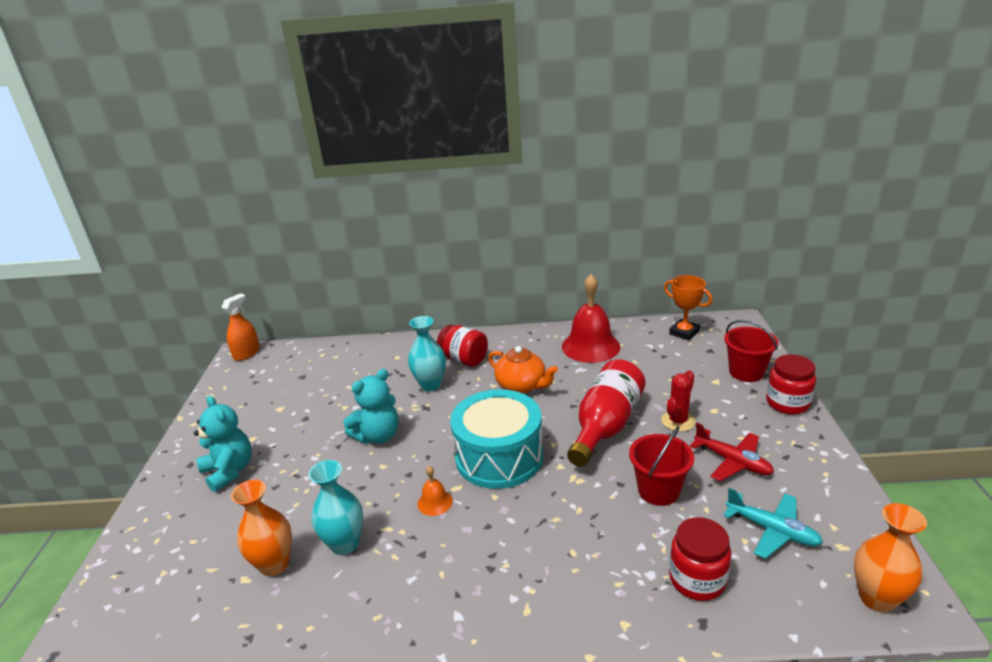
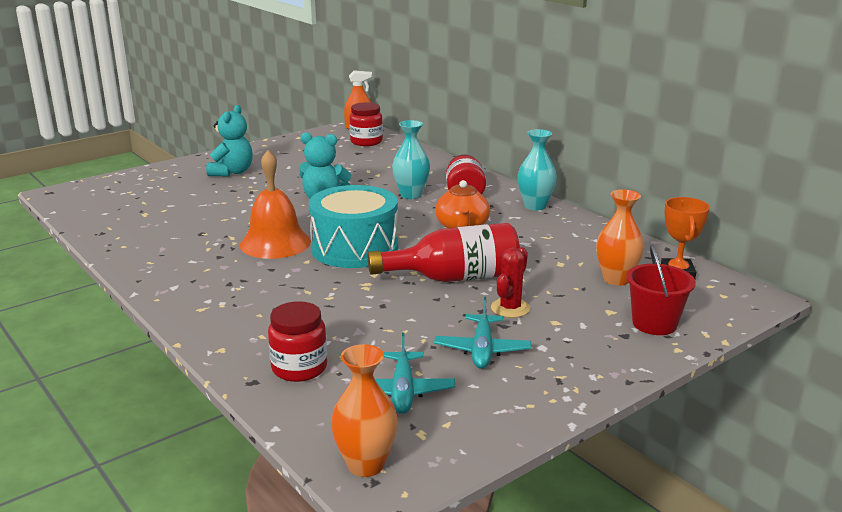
camera: 50 degrees right, 5 degrees down
(274, 564) = (164, 217): orange vase -> orange vase (616, 279)
(345, 544) = (202, 230): turquoise vase -> turquoise vase (535, 206)
(435, 502) = (275, 243): orange bell -> orange bell, size x2.19
(590, 346) = (572, 237): red bell -> none
(658, 490) = (394, 324): red bucket -> none
(678, 421) = (510, 308): red cactus -> red cactus turned 60 degrees counterclockwise
(732, 462) = (482, 350): red plane -> turquoise plane
(787, 403) = (630, 359): red jar -> red jar (366, 142)

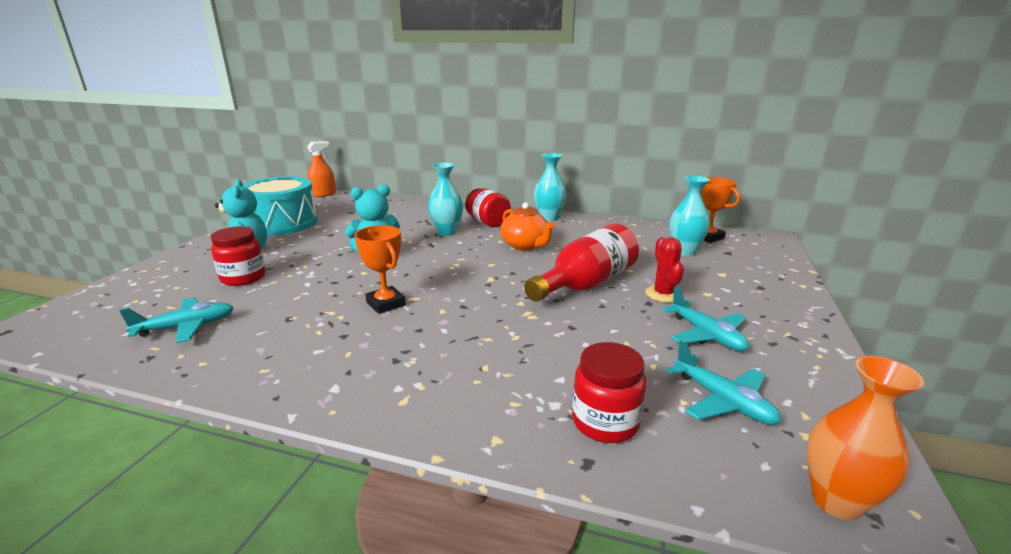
camera: 35 degrees left, 0 degrees up
(138, 220) = (186, 327): none -> turquoise plane
(275, 243) = (386, 304): orange bell -> orange trophy
(355, 248) = (468, 286): turquoise drum -> turquoise drum (283, 223)
(366, 142) = (346, 203): red jar -> red jar (243, 278)
(616, 279) = (684, 251): orange vase -> turquoise vase
(654, 324) = (759, 273): red bucket -> none

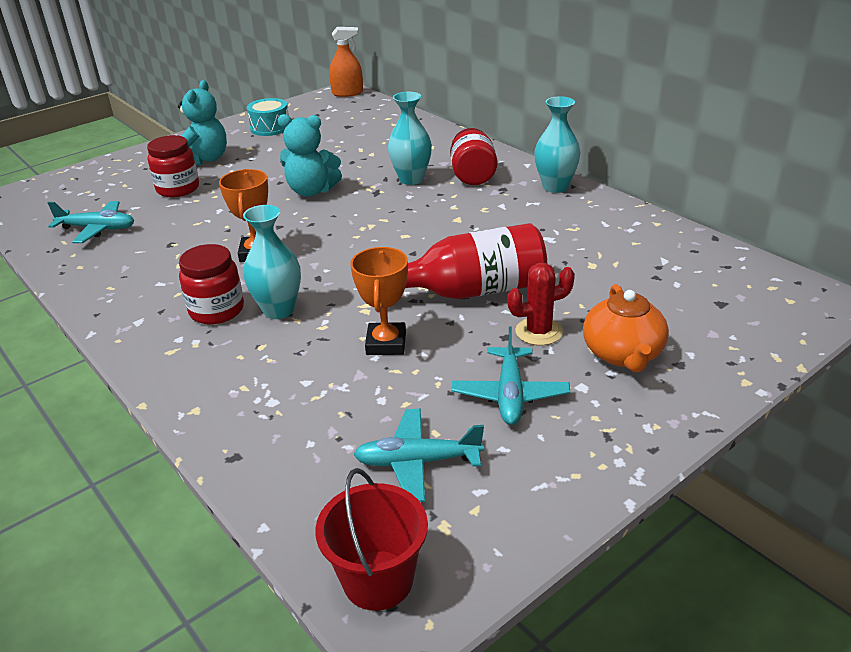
camera: 35 degrees right, 10 degrees up
(283, 223) = (270, 128): turquoise drum -> turquoise drum, size x0.52
(525, 245) = (473, 220): orange teapot -> orange teapot (623, 354)
(605, 422) = (290, 433): red jar -> red jar (217, 310)
(663, 294) = (538, 332): red cactus -> red cactus turned 45 degrees clockwise
(684, 251) = (660, 284): turquoise vase -> turquoise vase (279, 310)
(707, 237) = (731, 272): orange trophy -> orange trophy (386, 343)
(722, 401) = (417, 462): turquoise plane -> turquoise plane turned 90 degrees clockwise
(836, 501) = (378, 580): orange vase -> red bucket

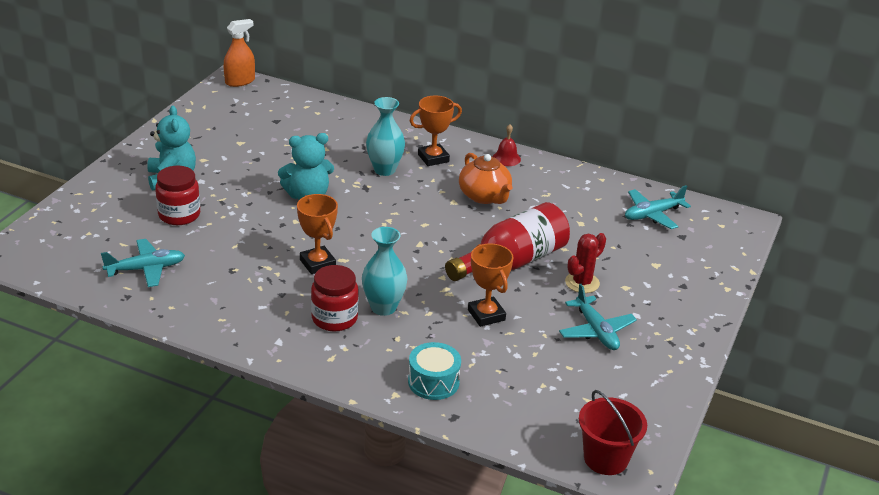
camera: 30 degrees left, 0 degrees up
(270, 128) = (201, 133): turquoise drum -> turquoise drum (433, 382)
(417, 462) = (573, 388): turquoise plane -> turquoise plane (652, 214)
(473, 176) = (433, 158): red jar -> orange trophy
(555, 187) = (506, 158): turquoise vase -> red bell
(623, 354) = (645, 287): orange teapot -> orange teapot (485, 196)

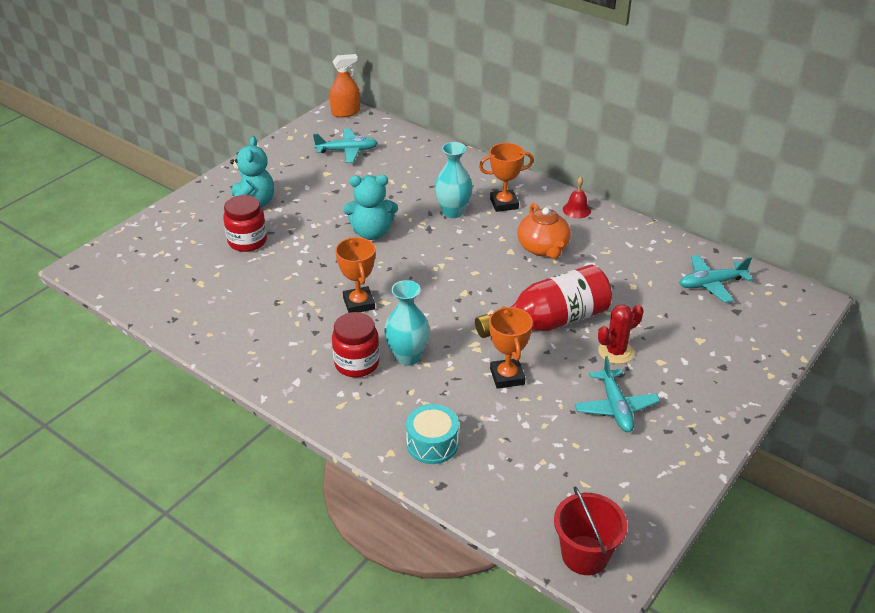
camera: 15 degrees right, 5 degrees up
(146, 269) = (199, 293): turquoise plane -> turquoise plane (347, 151)

